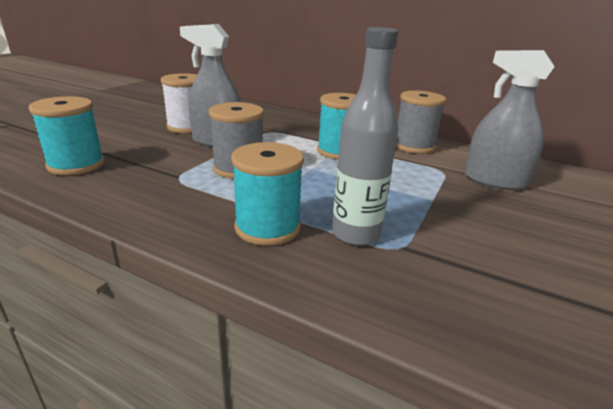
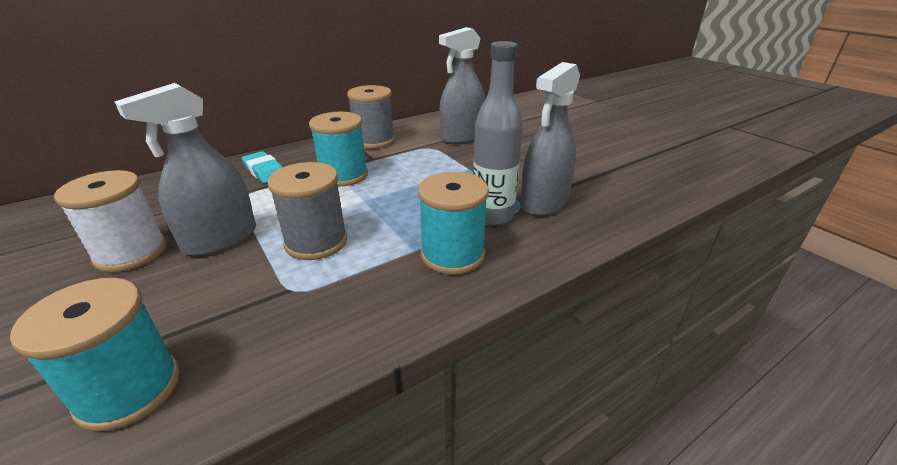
camera: 60 degrees left, 5 degrees up
(310, 127) = (264, 171): none -> turquoise eraser
(424, 263) = (544, 203): none -> grey spray bottle

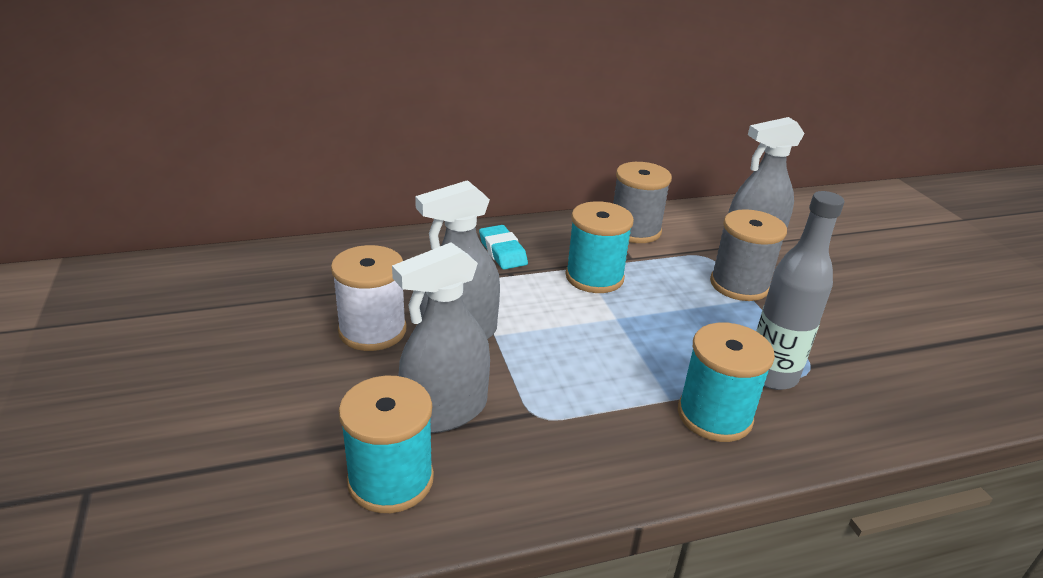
camera: 15 degrees right, 0 degrees up
(316, 242) = (561, 362): grey spool -> grey spool (739, 285)
(544, 203) = (842, 372): grey spray bottle -> grey spray bottle (445, 411)

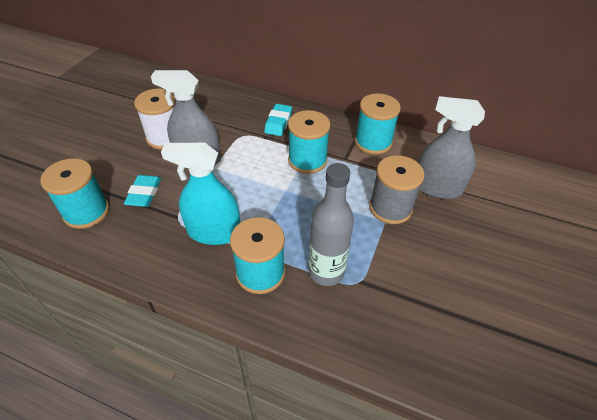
camera: 40 degrees right, 15 degrees up
(445, 411) = (144, 193): grey spray bottle -> turquoise eraser
(603, 404) = (214, 232): none -> turquoise spray bottle
(634, 230) = (373, 142): grey spool -> turquoise spool

